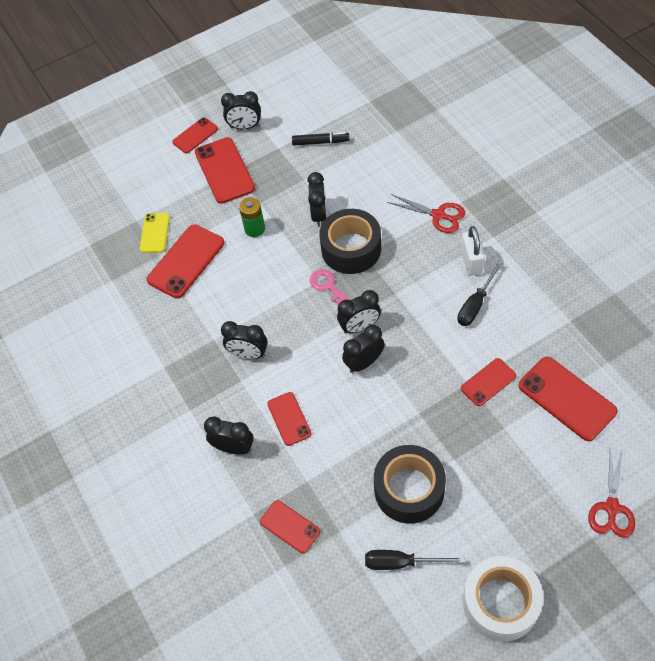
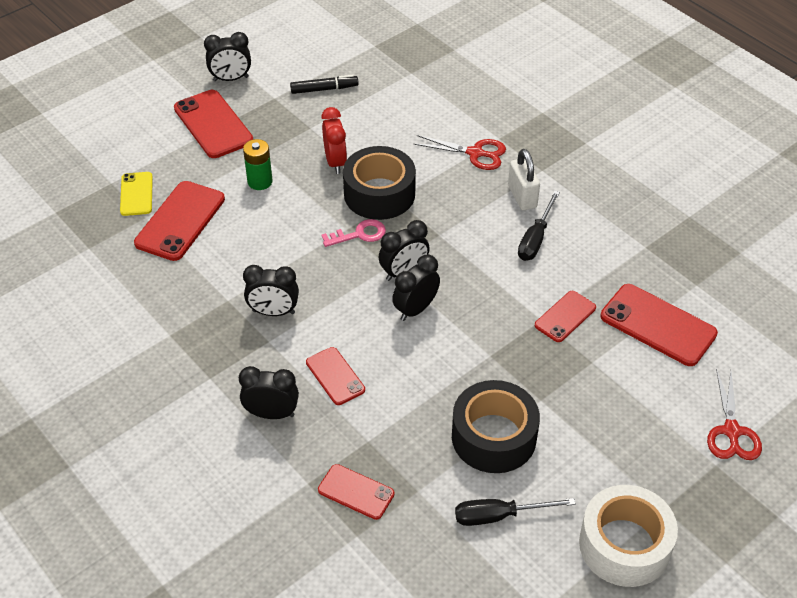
camera: 15 degrees left, 10 degrees down
(195, 135) = (171, 91): red phone -> none
(319, 215) = (335, 162): black clock -> red clock
(328, 287) = (359, 234): pink key -> pink key turned 120 degrees clockwise

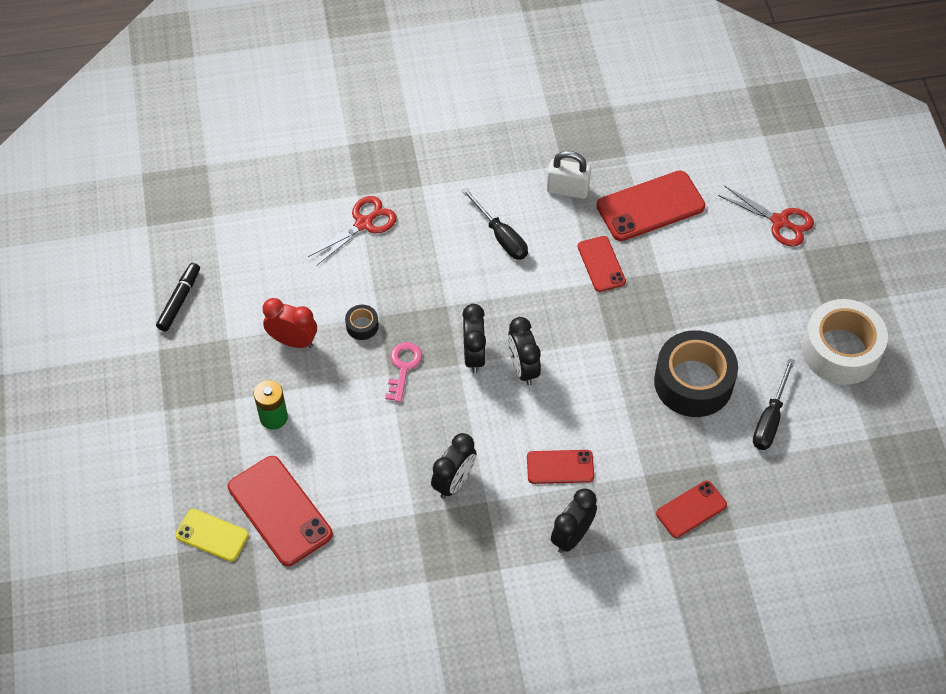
camera: 60 degrees left, 10 degrees up
(213, 124) = (157, 422): red phone -> none
(231, 79) = (97, 375): black clock -> none
(379, 194) = (362, 326): black tape -> black tape, size x0.42
(522, 197) = (444, 218): white padlock -> white padlock (567, 189)

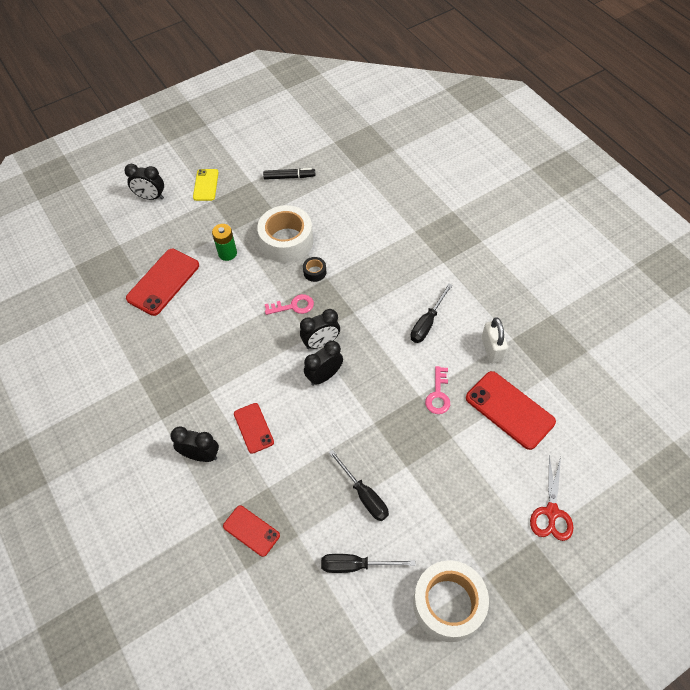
camera: 70 degrees right, 0 degrees up
(212, 535) = (135, 256): yellow phone -> yellow phone (206, 185)
(293, 341) = (286, 241): red clock -> white tape
(364, 224) = (394, 243): red scissors -> none
(454, 482) = (217, 367): black clock -> black clock (151, 197)
(601, 264) = (438, 394): red phone -> pink key
(693, 382) = (364, 495): black tape -> black screwdriver

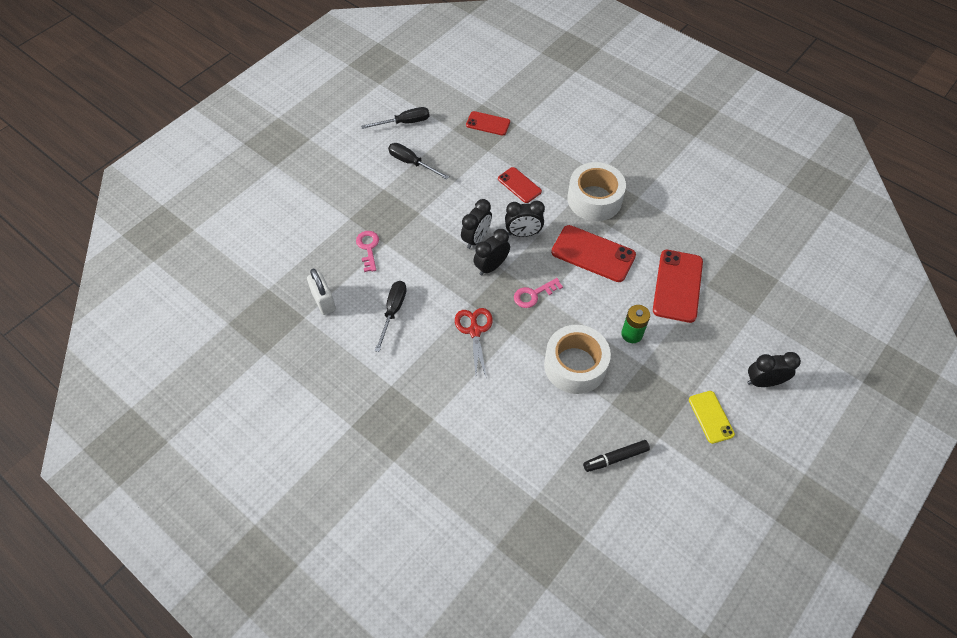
camera: 160 degrees right, 0 degrees up
(201, 455) = (551, 158): black clock -> black clock (523, 233)
(315, 272) = (528, 336): black tape -> none
(448, 604) = (333, 118): white tape -> white tape (594, 199)
(509, 410) = (301, 251): red phone -> red phone (593, 254)
(551, 512) = (262, 186): red scissors -> red scissors (475, 331)

